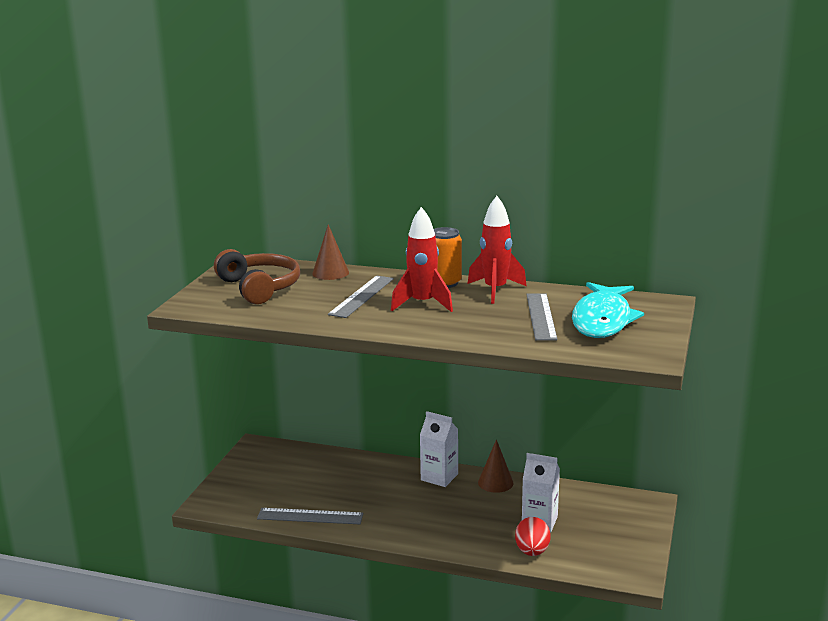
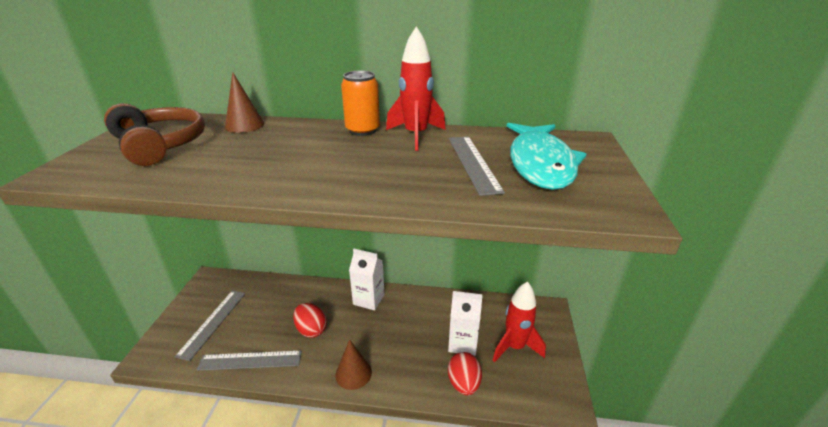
camera: 10 degrees left, 10 degrees up
(362, 296) = (274, 149): grey ruler -> grey ruler (213, 323)
(373, 498) = (311, 330): none -> red egg
(422, 304) = (341, 155): red rocket -> red rocket (514, 347)
(495, 482) = (417, 301): brown cone -> brown cone (353, 373)

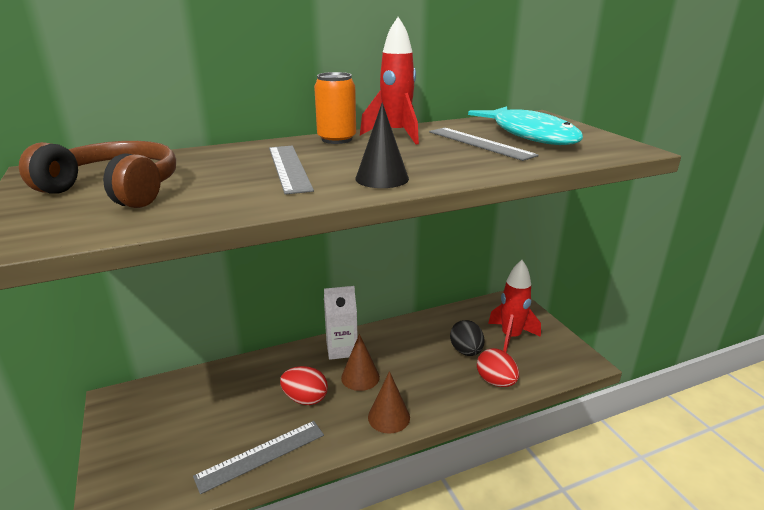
camera: 30 degrees left, 5 degrees down
(213, 323) = (171, 440): grey ruler -> grey ruler (289, 168)
(244, 125) = (192, 156): brown cone -> brown cone (360, 377)
(328, 182) = (382, 178): none -> black cone
(462, 343) = (466, 351): white carton -> black egg

